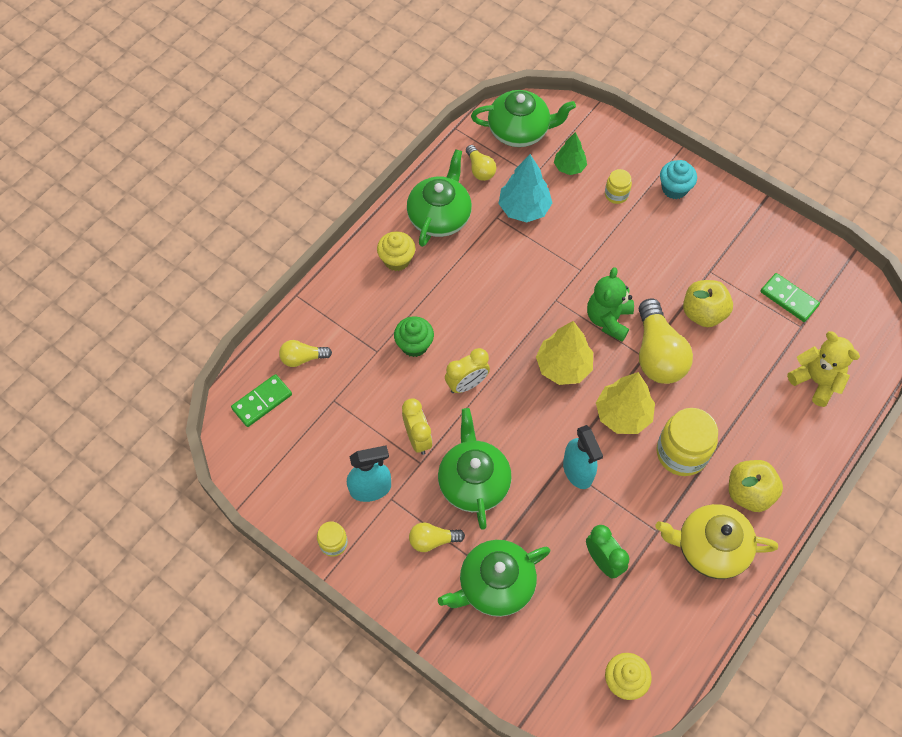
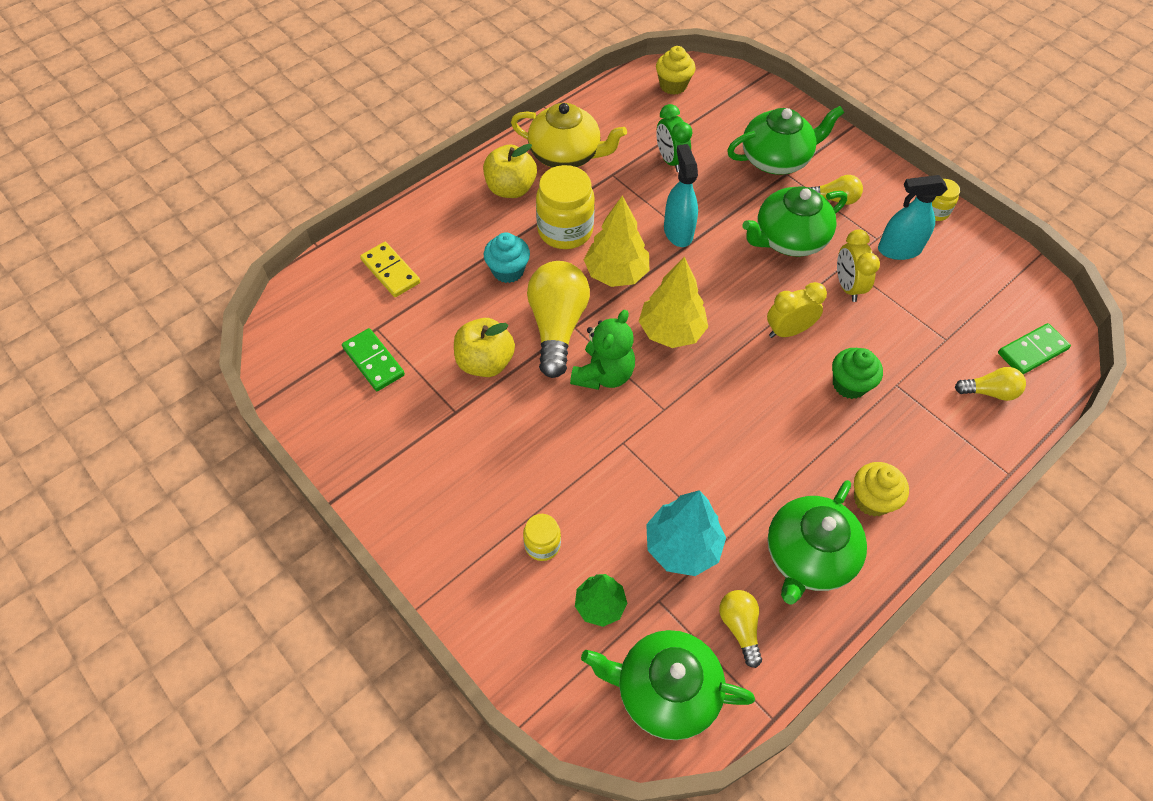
camera: 170 degrees left, 5 degrees down
(473, 482) = (789, 239): green teapot -> green teapot turned 60 degrees clockwise
(674, 189) = (455, 538): turquoise cupcake -> turquoise cupcake (508, 271)
(816, 381) = (390, 271): yellow teddy bear -> yellow domino

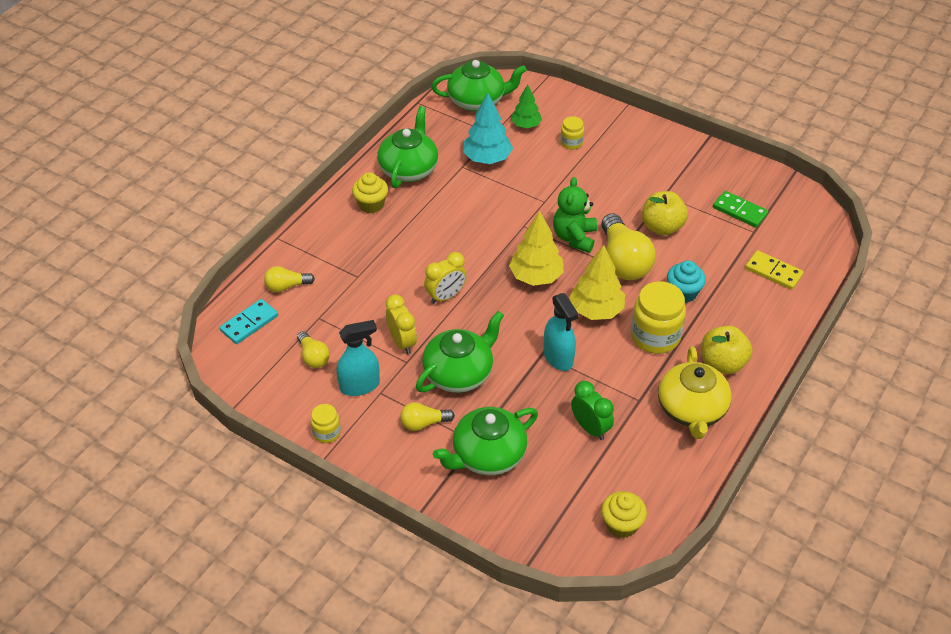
camera: 165 degrees right, 10 degrees down
(566, 155) = (691, 410): yellow teapot -> yellow teapot turned 90 degrees counterclockwise
(739, 627) = (443, 131): yellow light bulb -> yellow light bulb (313, 357)
(849, 384) = (393, 269): green cupcake -> none
(1032, 351) = (249, 323): green domino -> turquoise domino

